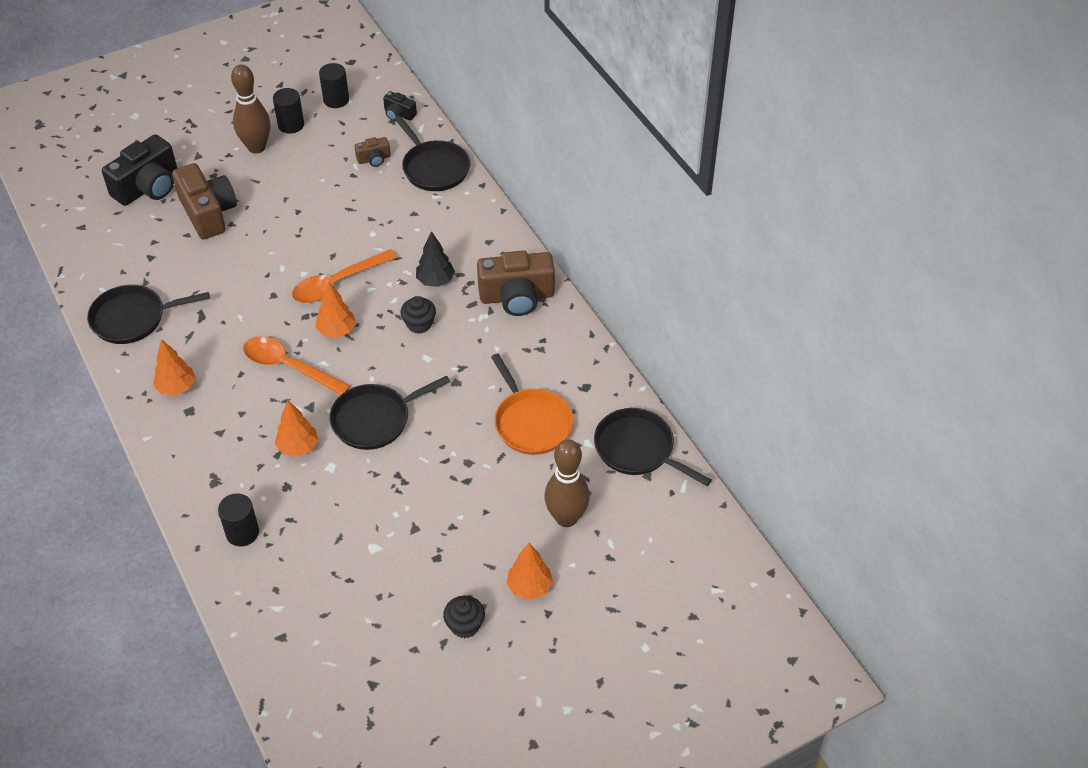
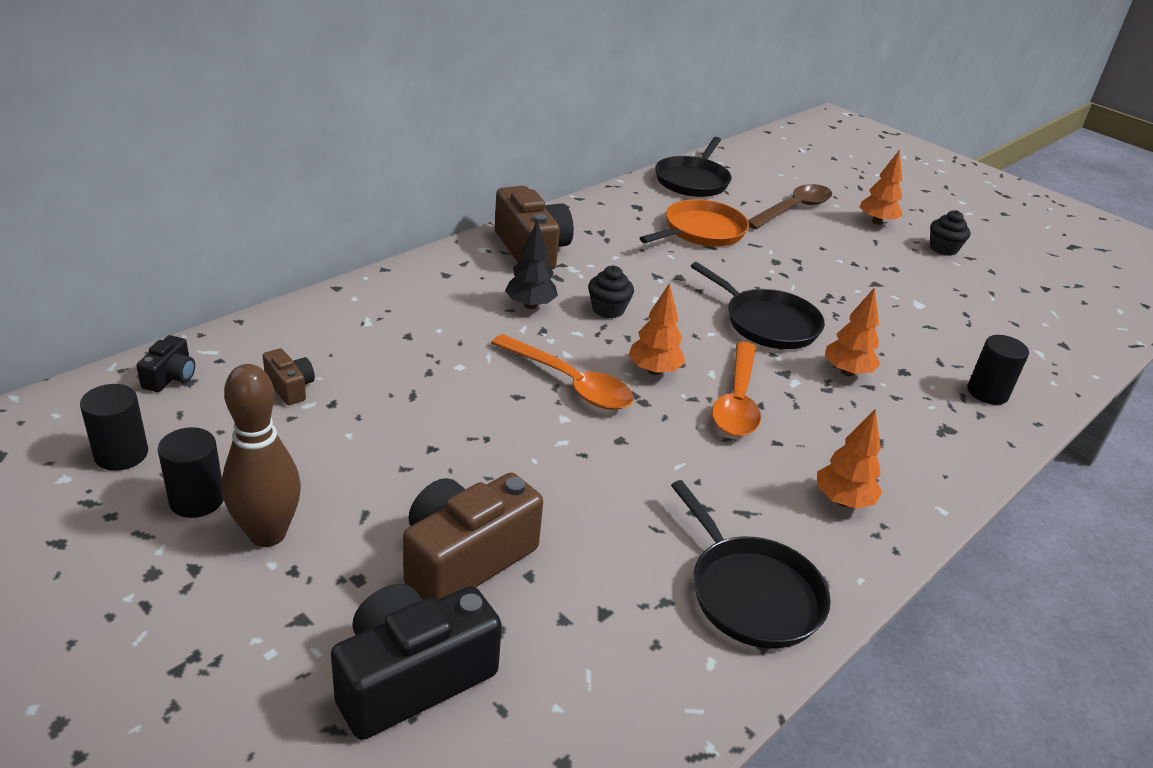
camera: 110 degrees left, 15 degrees down
(148, 187) = (411, 678): black camera -> black camera turned 60 degrees counterclockwise
(434, 168) = (305, 329): black pan -> none
(566, 518) = (793, 209): brown bowling pin -> brown spoon

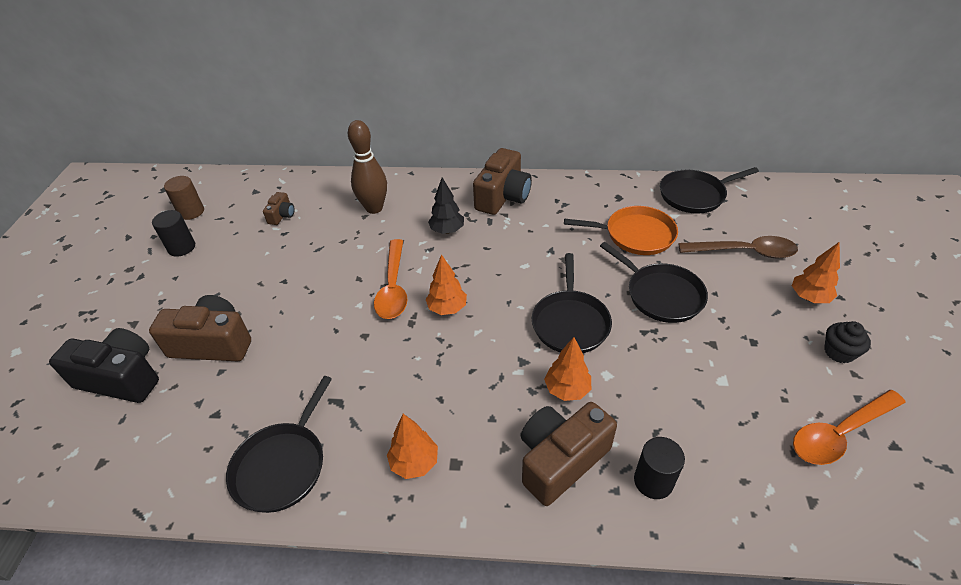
camera: 55 degrees right, 10 degrees up
(121, 454) = (191, 212): black cylinder -> brown cylinder
(170, 377) = (253, 186): black camera -> none
(267, 534) = (177, 278): brown bowling pin -> brown bowling pin (374, 208)
(608, 309) = (484, 256): black cupcake -> none
(737, 401) = (462, 358): orange spoon -> orange spoon (839, 433)
(792, 267) = (661, 295): none -> black pan
(923, 421) = (560, 460): none -> brown camera

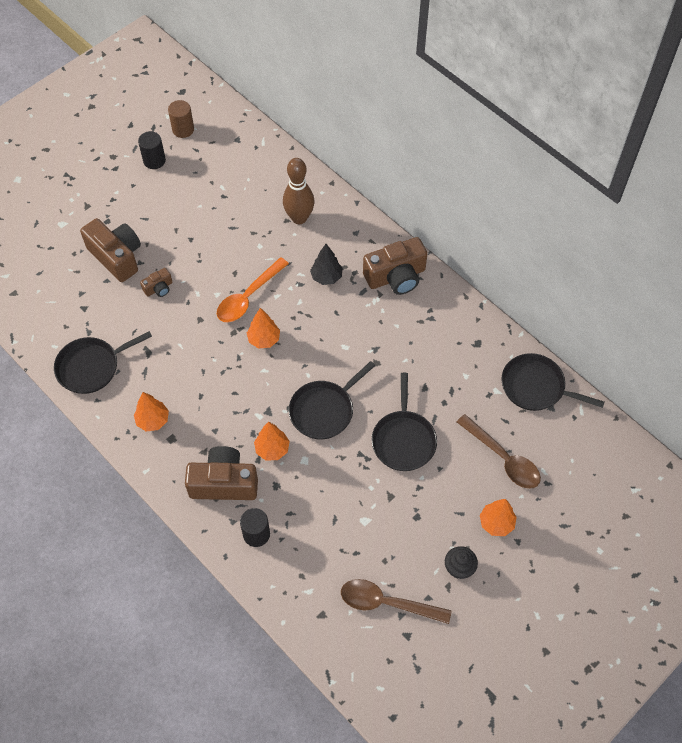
camera: 40 degrees right, 15 degrees up
(121, 378) = (56, 243): black camera -> none
(282, 215) = (235, 178): brown camera -> brown camera (159, 288)
(636, 235) = (447, 384): orange pan -> none
(839, 433) = (387, 603): orange spoon -> brown spoon

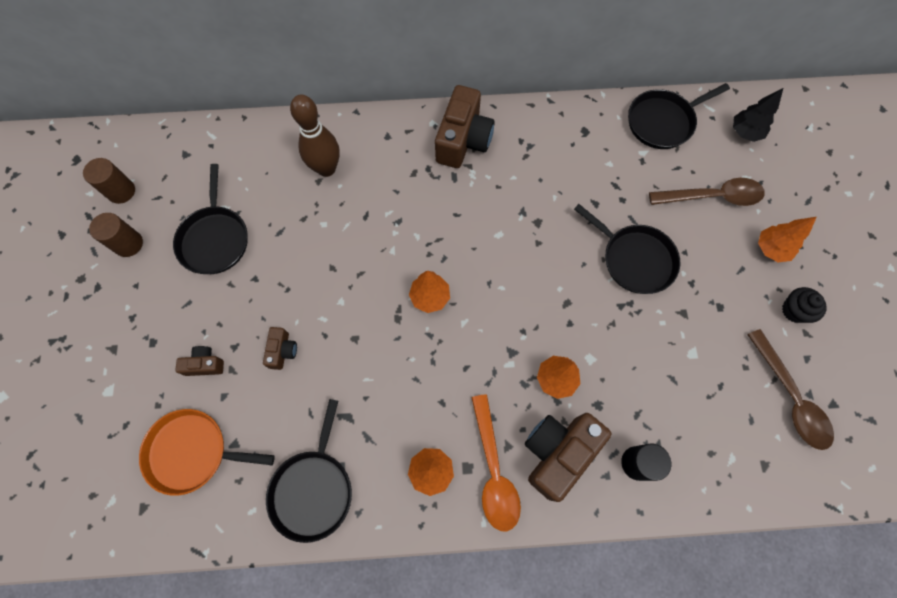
camera: 50 degrees left, 10 degrees up
(62, 291) = (192, 452): none -> orange pan
(116, 256) = (205, 364): brown camera -> brown camera, size x0.49
(154, 160) = (128, 244): black cylinder -> brown cylinder
(248, 297) = (370, 276): orange spoon -> orange spoon (493, 470)
(324, 410) = (551, 302): black pan -> black pan (215, 239)
(326, 277) = (411, 194): black tree -> black tree (744, 132)
(387, 603) = (790, 397): brown spoon -> brown spoon turned 75 degrees counterclockwise

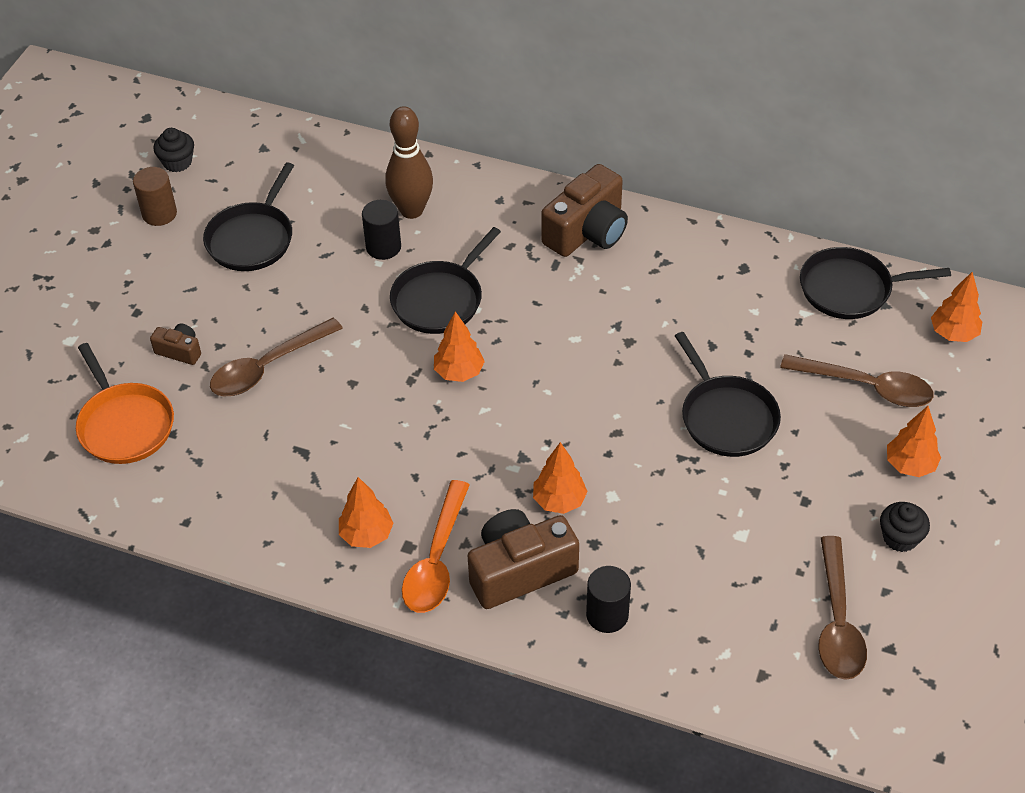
camera: 25 degrees right, 20 degrees down
(121, 191) = (177, 162): brown cylinder -> black cupcake
(192, 452) = (125, 425): orange pan -> orange pan turned 150 degrees counterclockwise
(282, 351) = (268, 367): brown camera -> brown spoon
(313, 489) = (231, 504): black pan -> black pan (440, 300)
(320, 208) = (383, 247): none -> black cylinder
(744, 132) = (953, 333): black tree -> orange tree

